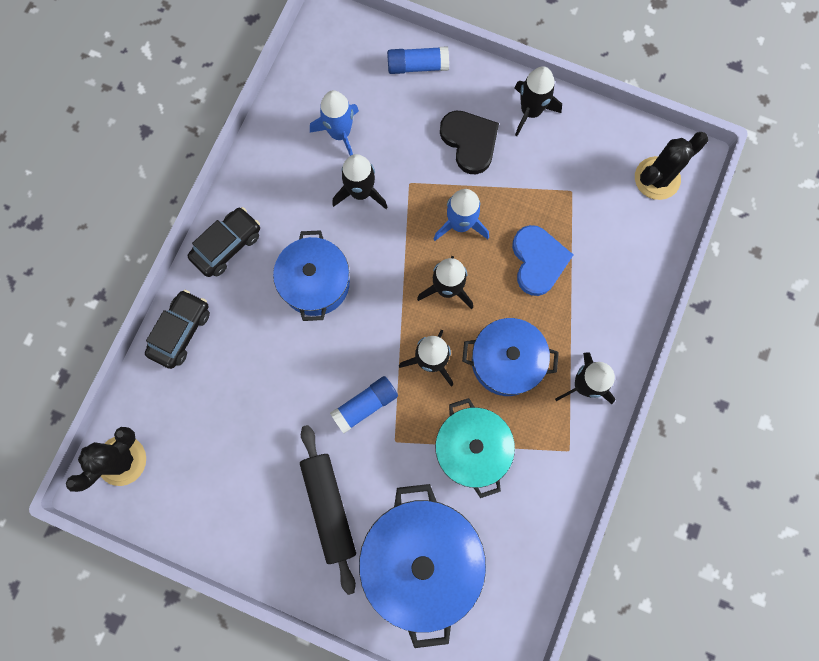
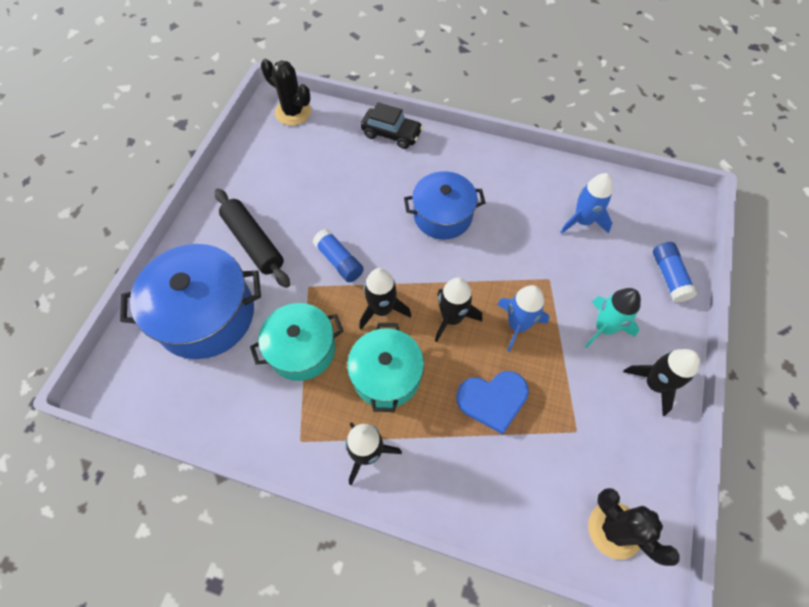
camera: 85 degrees right, 15 degrees down
(227, 246) = (465, 154): black car -> none
(329, 507) = (253, 243): black rolling pin -> black rolling pin turned 75 degrees clockwise
(361, 192) = (531, 241): black rocket -> none
(469, 142) = (604, 328): black heart -> turquoise rocket
(506, 361) = (386, 375): blue pot -> turquoise pot

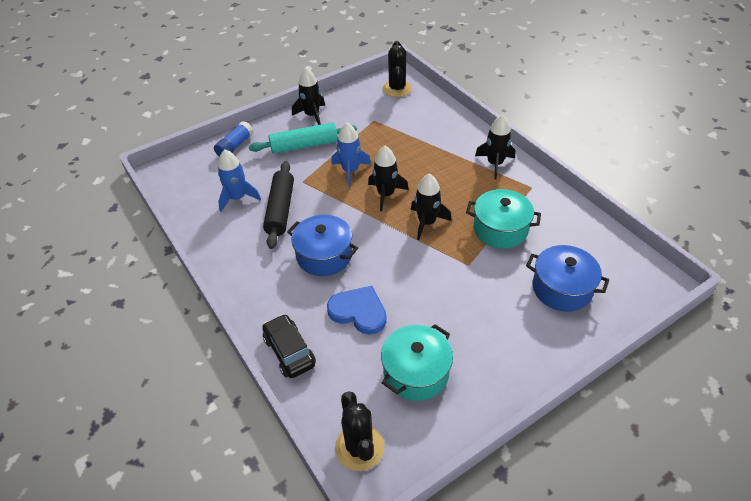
camera: 140 degrees left, 15 degrees down
(206, 315) = (562, 288): blue pot -> blue pot, size x0.66
(253, 243) = (492, 323): black rolling pin -> black rolling pin (280, 210)
(339, 261) = (431, 269): blue glue stick -> none
(386, 375) = (454, 189): turquoise pot -> turquoise pot (416, 372)
(492, 400) = (403, 150): blue heart -> blue heart (359, 312)
(604, 328) = (304, 145): turquoise rocket -> turquoise rolling pin

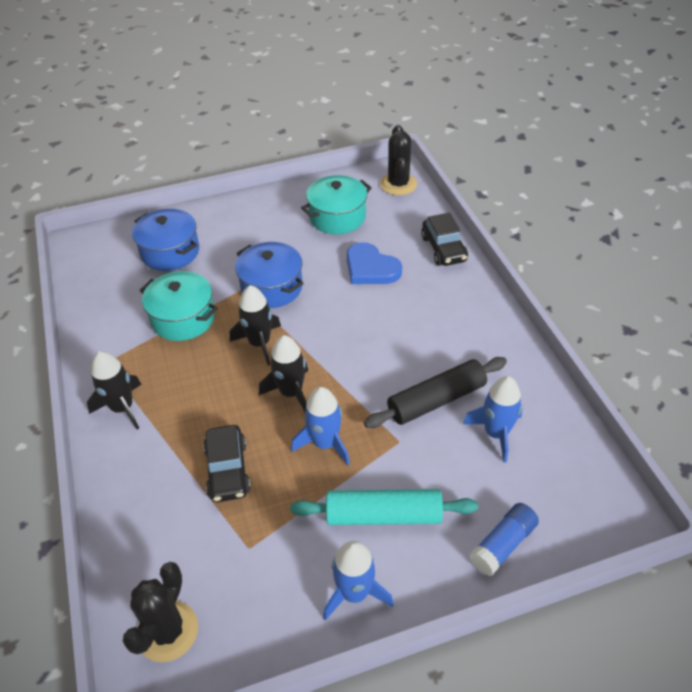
camera: 165 degrees left, 0 degrees up
(280, 210) = (436, 400): black rolling pin -> black rolling pin turned 45 degrees clockwise
(312, 115) = (354, 592): black rocket -> blue rocket
(324, 255) = (392, 328): blue pot -> blue pot (272, 287)
(404, 147) = (228, 470): none -> black car

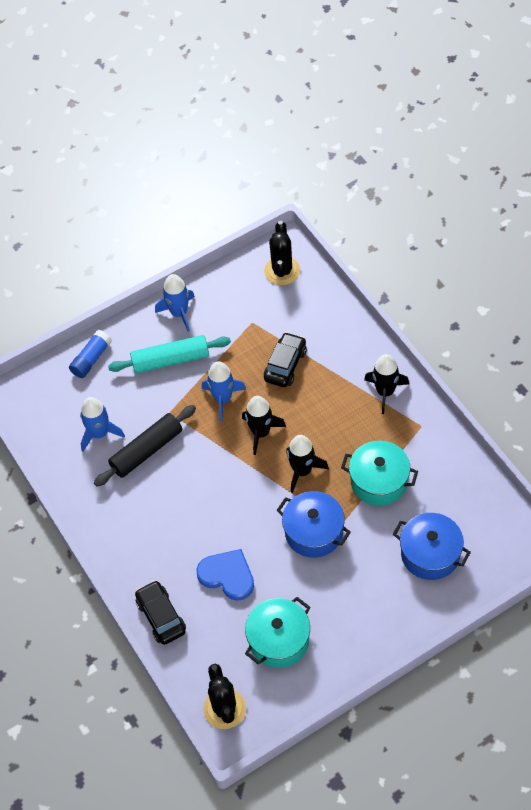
camera: 170 degrees right, 10 degrees up
(228, 470) = (285, 365): black car -> black car turned 45 degrees clockwise

